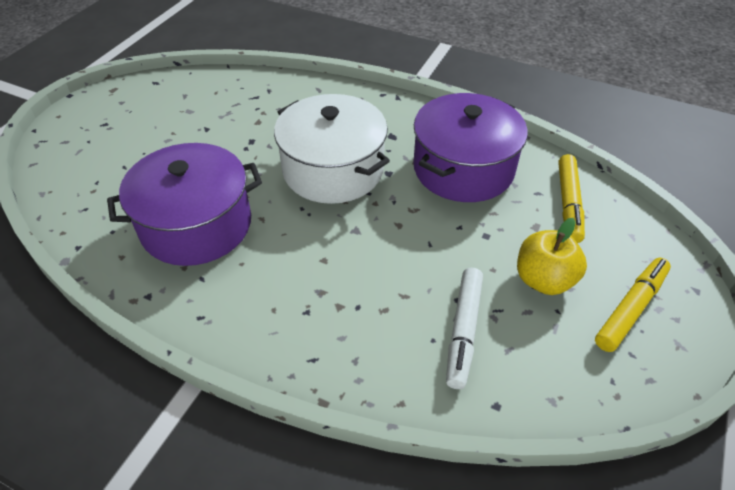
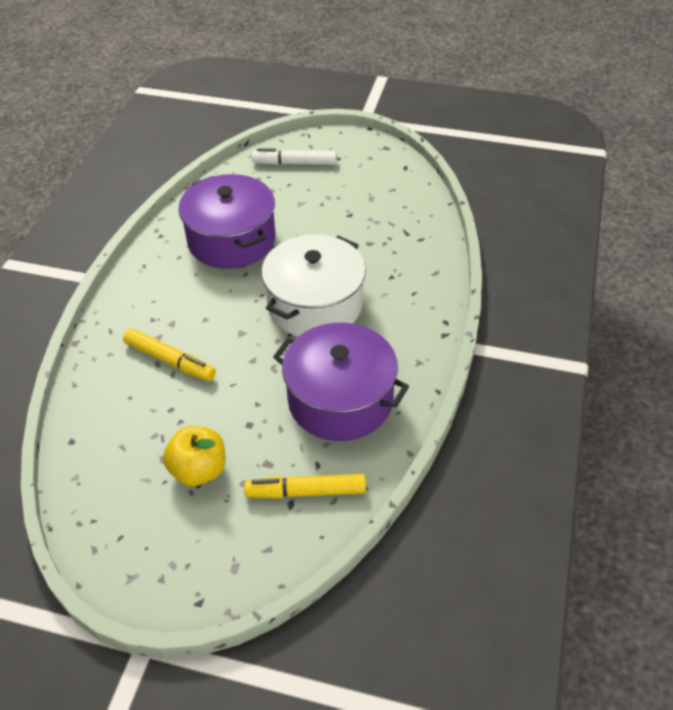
camera: 80 degrees right, 0 degrees up
(463, 331) = (139, 415): white marker -> white marker (295, 163)
(631, 309) = (170, 540): yellow marker -> yellow marker (170, 361)

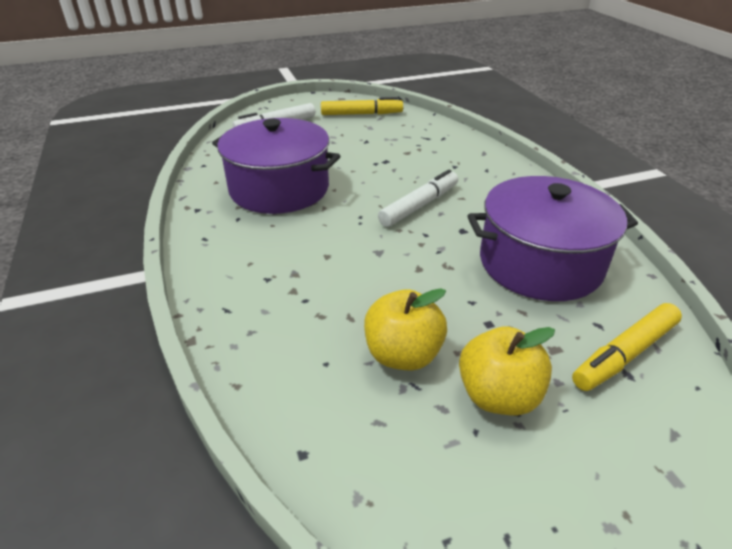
camera: 35 degrees left, 10 degrees down
(170, 361) = (333, 306): yellow marker -> yellow marker (361, 114)
(175, 416) = (403, 355): none -> yellow apple
(315, 305) = (419, 205): white pot -> white marker

